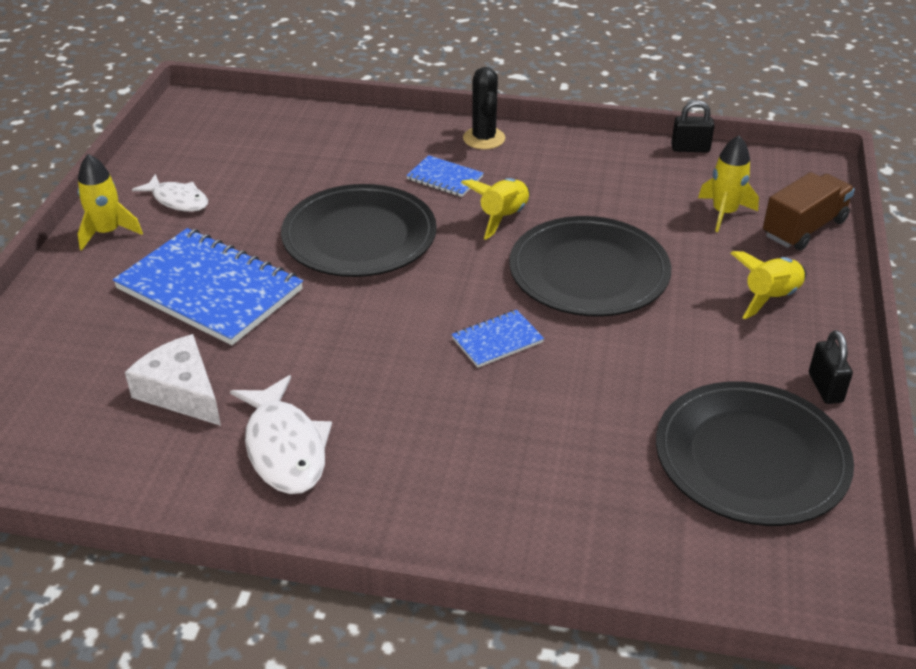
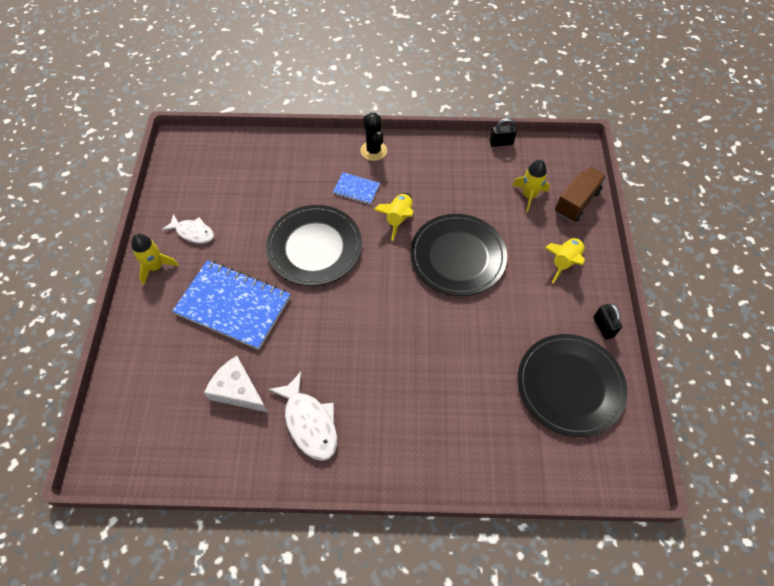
camera: 10 degrees left, 20 degrees up
(497, 340) = (414, 320): blue notebook -> none

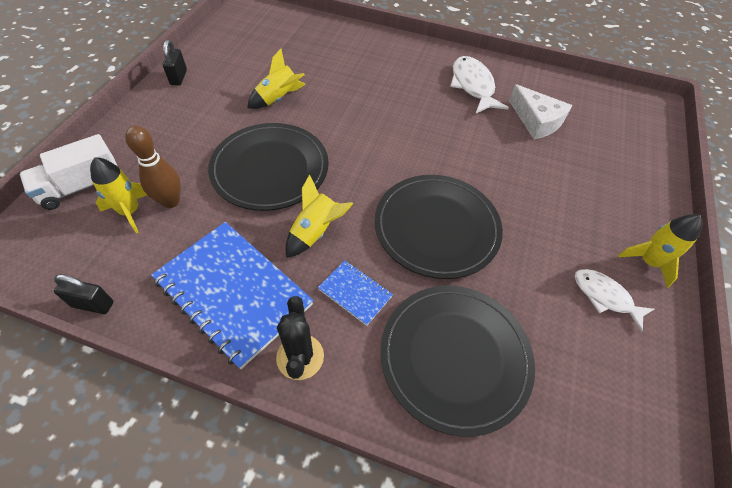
camera: 165 degrees left, 5 degrees down
(233, 305) = (543, 191): blue notebook -> blue notebook (233, 292)
(509, 210) = (171, 201): none -> brown bowling pin
(564, 262) = (161, 132): yellow rocket -> yellow rocket (278, 99)
(570, 386) = (244, 53): black plate -> black plate (455, 357)
(576, 202) = (81, 186): brown truck -> white truck

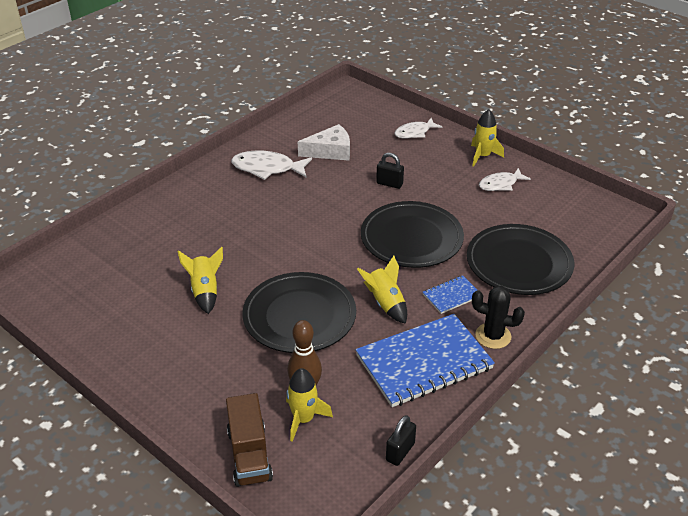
camera: 65 degrees left, 15 degrees down
(81, 186) = (249, 454): white truck -> brown truck
(179, 77) = (117, 361): black padlock -> black padlock (389, 184)
(633, 181) = (414, 132): none -> white fish

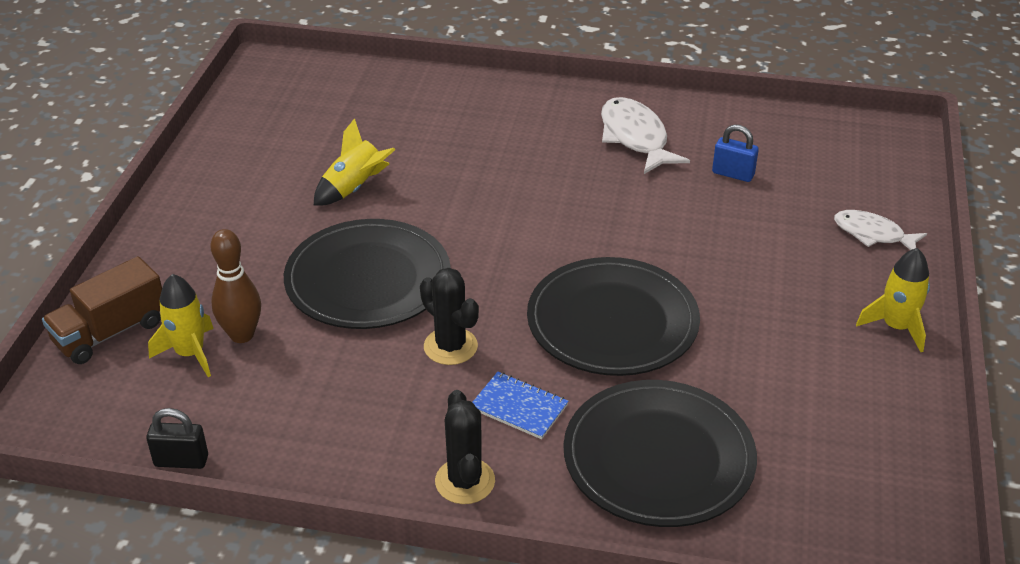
camera: 60 degrees right, 0 degrees up
(330, 151) = (733, 174): white cheese -> blue padlock
(385, 303) = (450, 346): yellow rocket -> black cactus
(389, 184) = (717, 255): black padlock -> none
(424, 362) = (360, 426): blue notebook -> none
(500, 184) = (841, 372): white fish -> none

